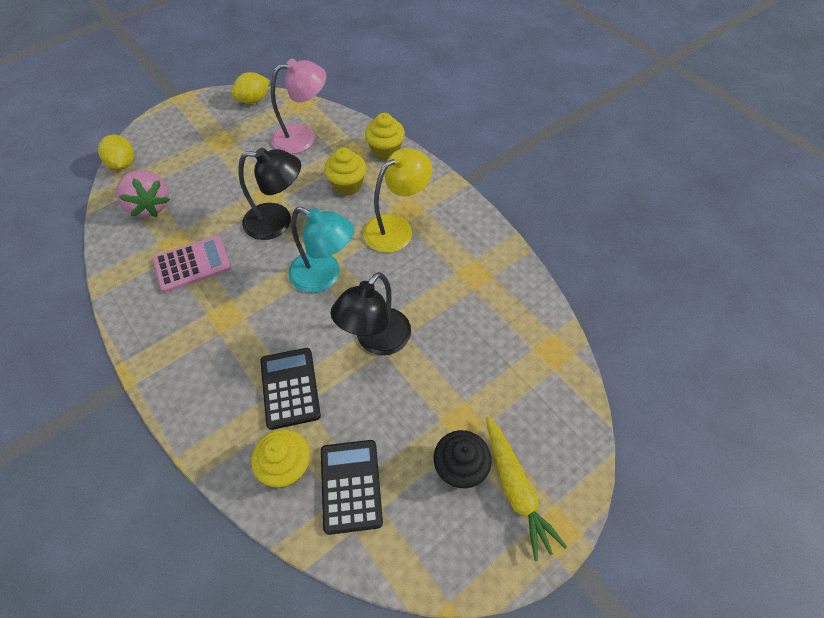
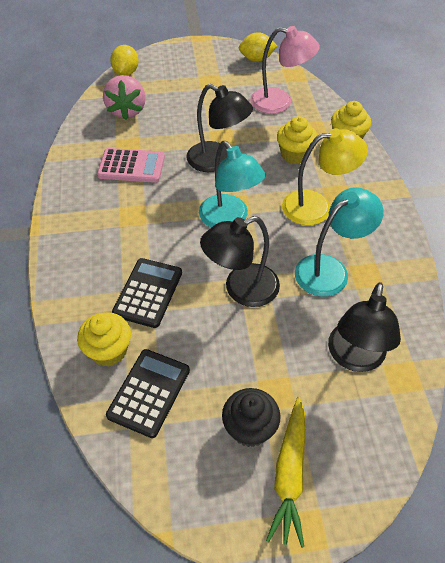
camera: 30 degrees right, 5 degrees down
(442, 283) = (330, 269): none -> turquoise lamp
(508, 355) = (354, 358): none -> black lamp

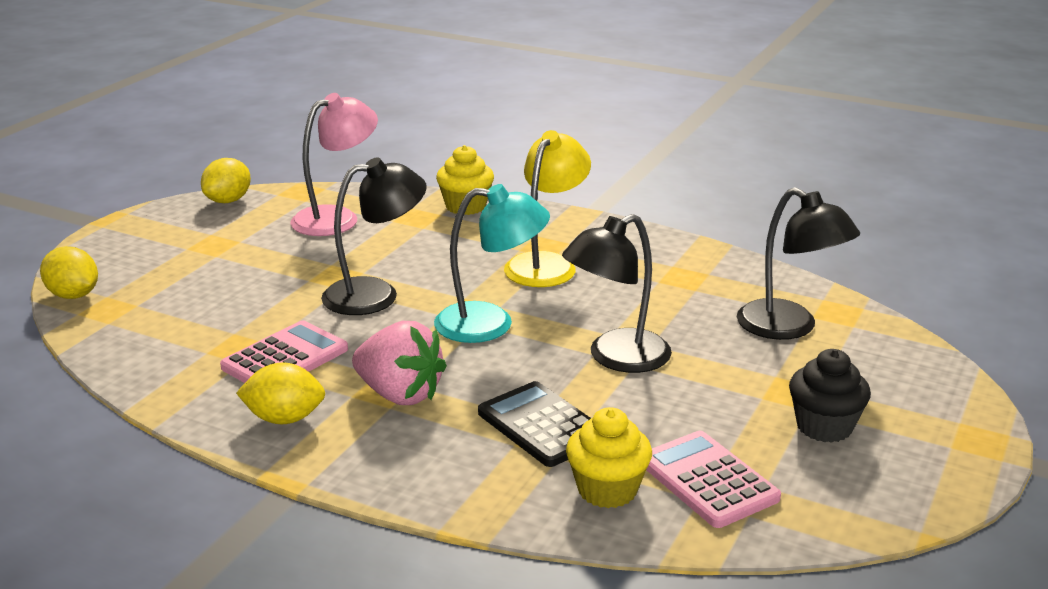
camera: 55 degrees left, 25 degrees down
(82, 196) = (284, 419): none -> yellow lemon
(127, 110) = (160, 323): pink strawberry -> pink strawberry (400, 394)
(149, 392) = (708, 480): black calculator -> pink calculator
(241, 290) = (616, 358): black lamp -> black lamp turned 45 degrees clockwise
(289, 474) = (905, 423): yellow carrot -> none
(294, 154) = (443, 244): yellow cupcake -> none
(330, 269) = (652, 293): turquoise lamp -> none

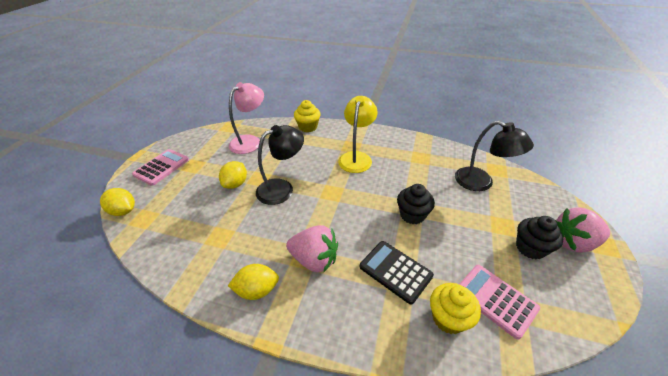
camera: 10 degrees left, 15 degrees up
(228, 201) = (195, 137): yellow lemon -> yellow lemon (235, 184)
(285, 358) = (247, 241): pink calculator -> pink calculator (161, 167)
(490, 324) = (344, 200): turquoise lamp -> none
(616, 358) = (412, 215): black lamp -> black cupcake
(918, 429) = (573, 242): none -> pink strawberry

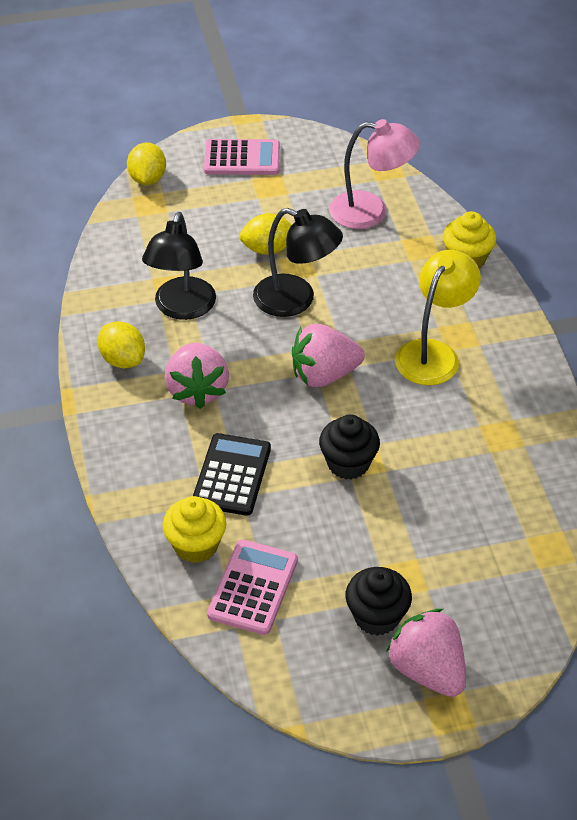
camera: 60 degrees right, 5 degrees up
(343, 199) = (324, 375): none -> pink strawberry
(356, 157) = (433, 353): yellow lamp -> yellow lamp turned 45 degrees counterclockwise
(481, 183) = (493, 532): black lamp -> black lamp (182, 308)

